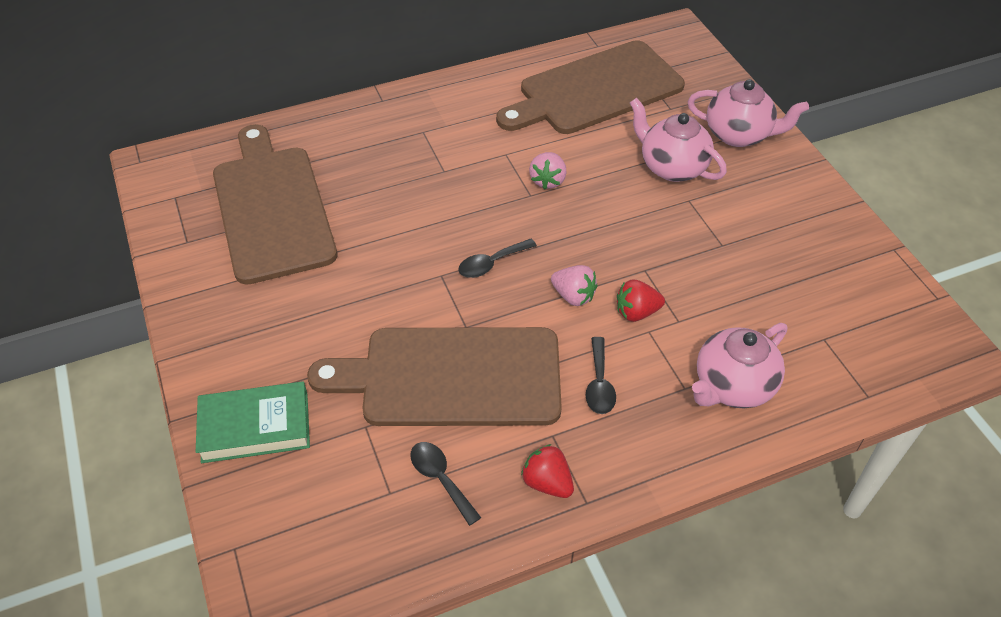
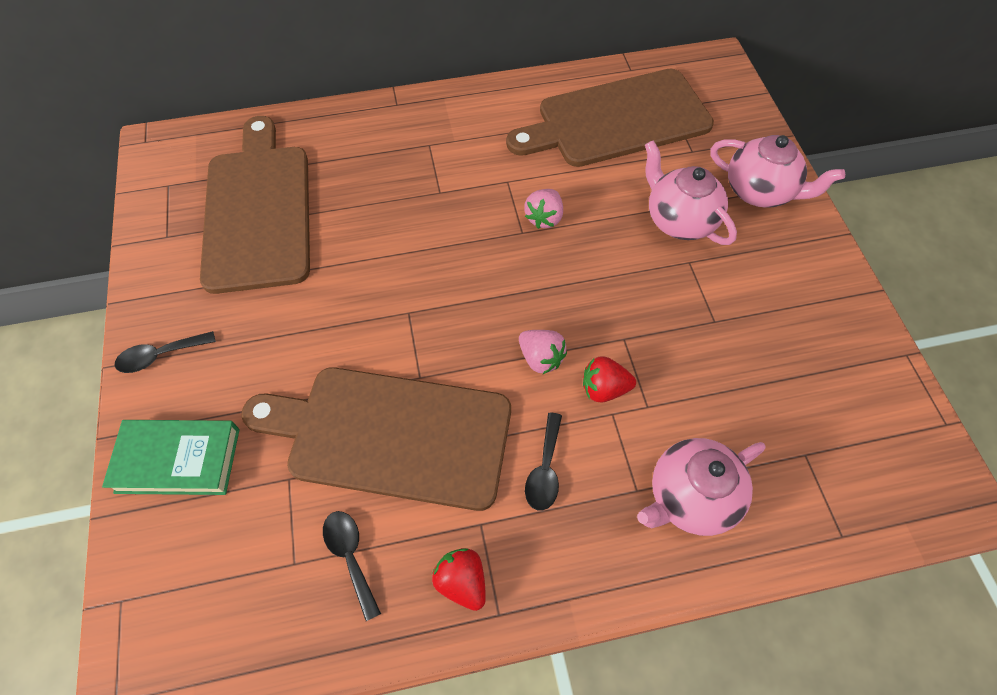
camera: 10 degrees right, 10 degrees up
(491, 263) = (463, 307): black spoon -> black spoon (160, 356)

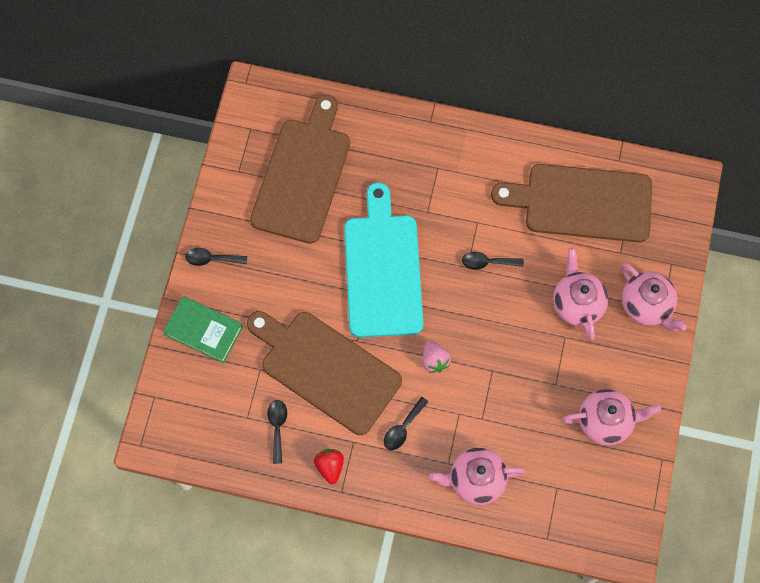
camera: 25 degrees right, 10 degrees up
(413, 276) = (382, 269): none -> turquoise cutting board
(544, 218) = (487, 262): pink strawberry -> black spoon
(604, 389) = (462, 396): red strawberry -> none
(806, 339) = (606, 421): none -> pink teapot

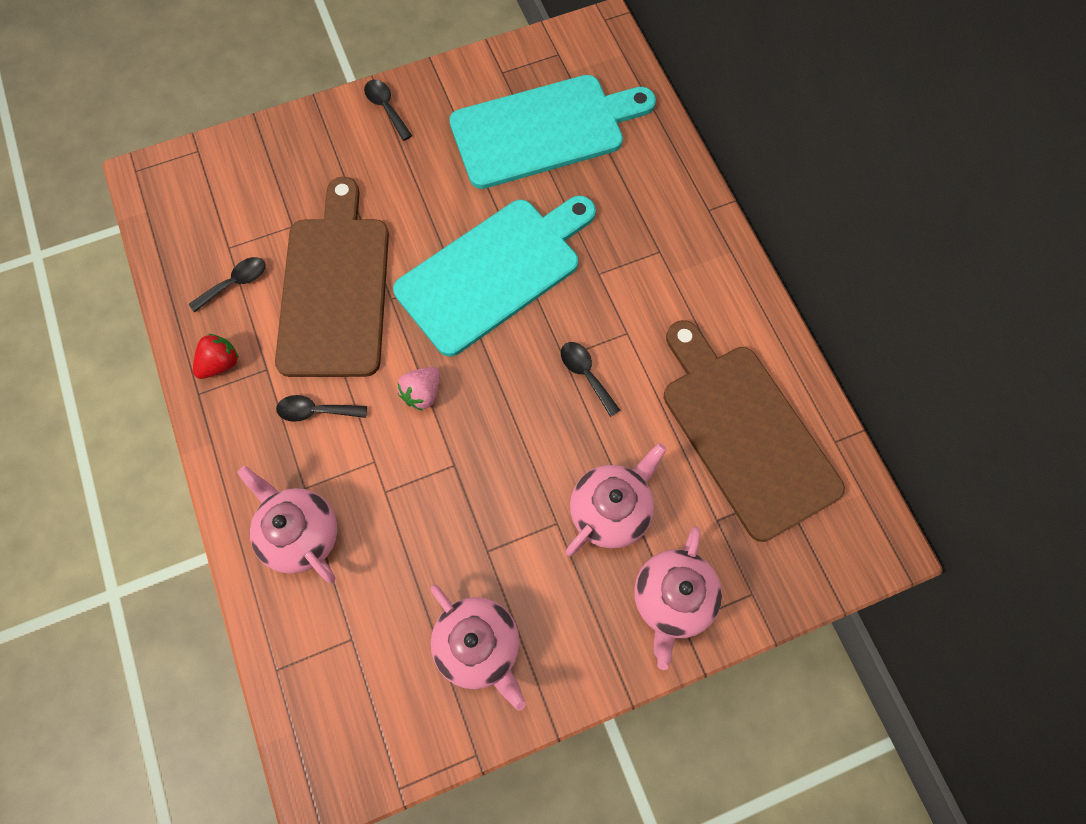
camera: 55 degrees right, 0 degrees up
(204, 331) = (300, 149): green book -> none
(302, 175) = (544, 130): brown cutting board -> turquoise cutting board

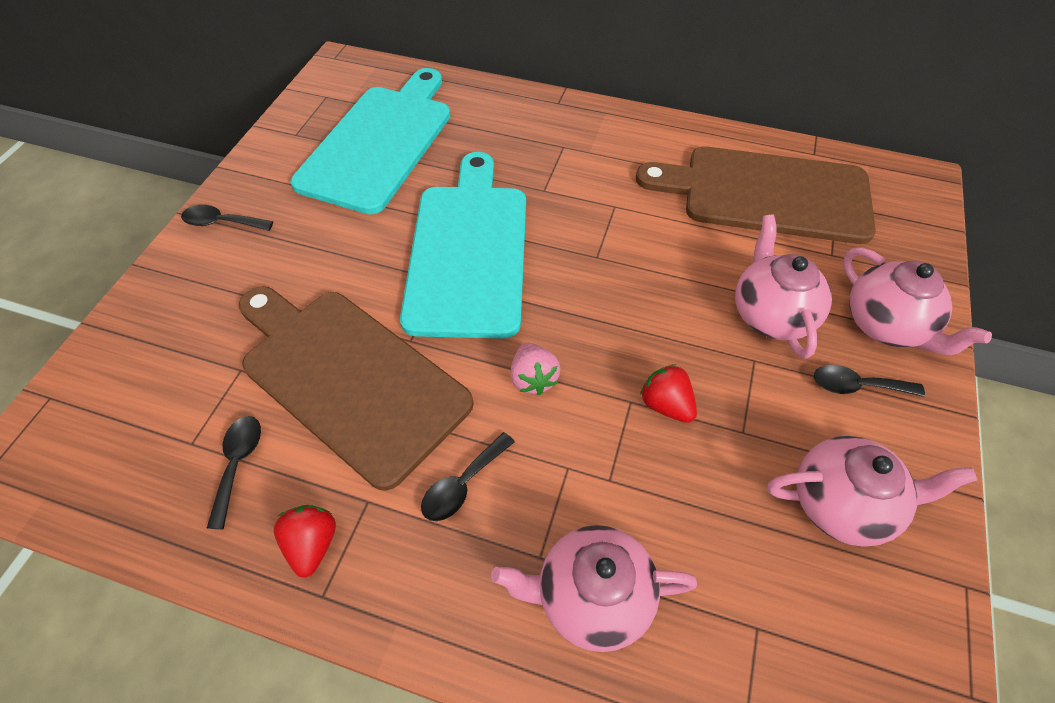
camera: 50 degrees left, 15 degrees down
(469, 489) = (666, 405): none -> red strawberry
(586, 374) = (628, 253): black spoon -> black spoon (856, 386)

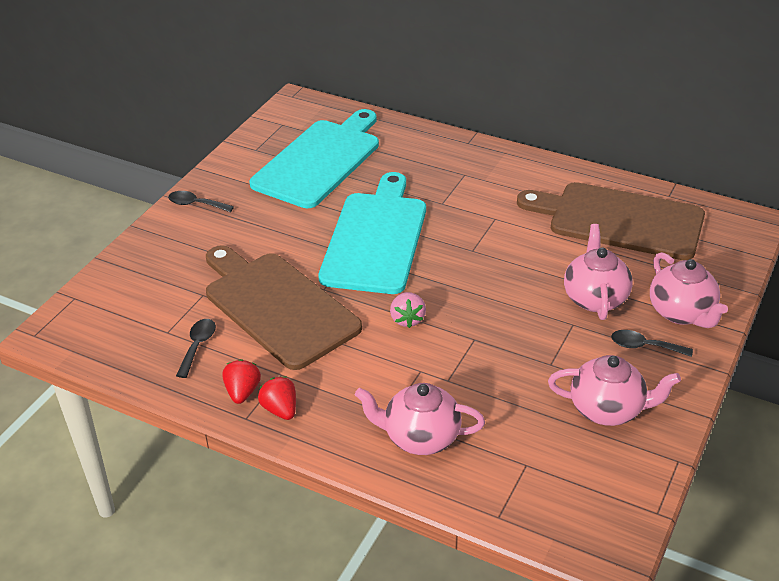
camera: 10 degrees right, 15 degrees down
(463, 484) = (346, 372): black spoon -> none
(666, 405) = (499, 343): red strawberry -> red strawberry (280, 409)

